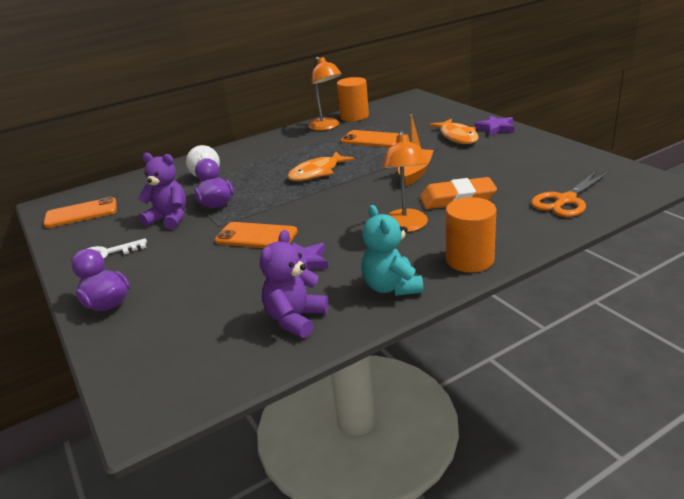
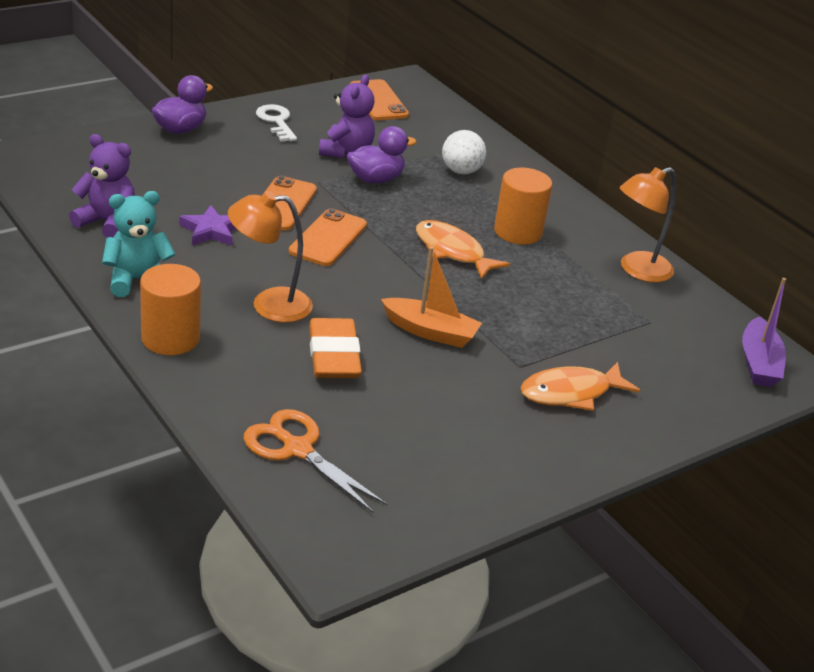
camera: 80 degrees right, 5 degrees up
(354, 116) = (686, 300): orange cylinder -> orange cylinder (518, 232)
(372, 140) = (571, 307): orange phone -> orange phone (328, 238)
(407, 103) = (758, 363): none -> purple boat
(495, 128) = (606, 442): purple star -> none

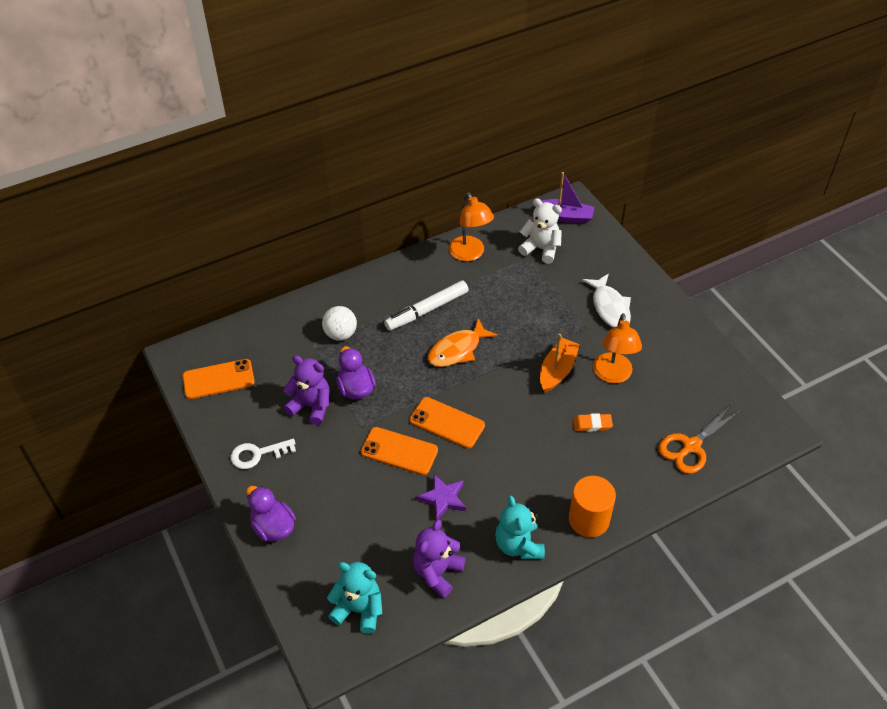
camera: 80 degrees left, 15 degrees up
(69, 174) = (359, 609): none -> turquoise teddy bear
(269, 305) = (539, 460): orange lamp -> orange lamp (613, 375)
(334, 355) = (592, 424): orange eraser -> orange eraser, size x0.55
(518, 232) = (427, 310): orange cylinder -> white marker
(571, 393) = (609, 307): orange fish -> white fish
(674, 334) = (541, 249): none -> white teddy bear

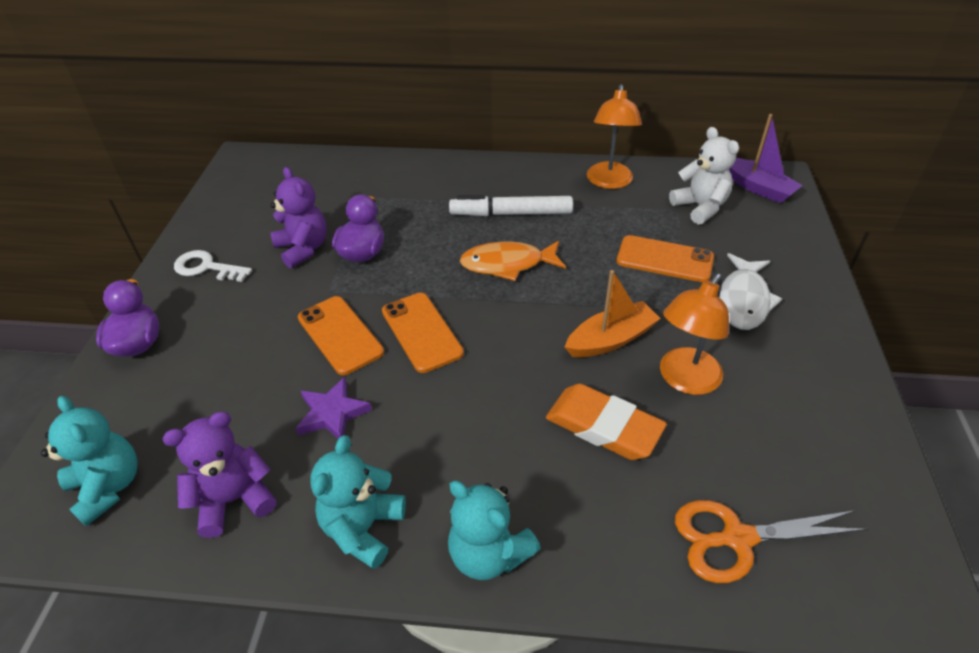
camera: 35 degrees right, 5 degrees down
(218, 379) = (251, 189): orange phone -> orange phone (664, 259)
(340, 334) = (401, 199): white ball -> none
(589, 519) = (489, 553): orange cylinder -> turquoise teddy bear
(592, 424) = (603, 426): orange eraser -> orange eraser, size x1.83

